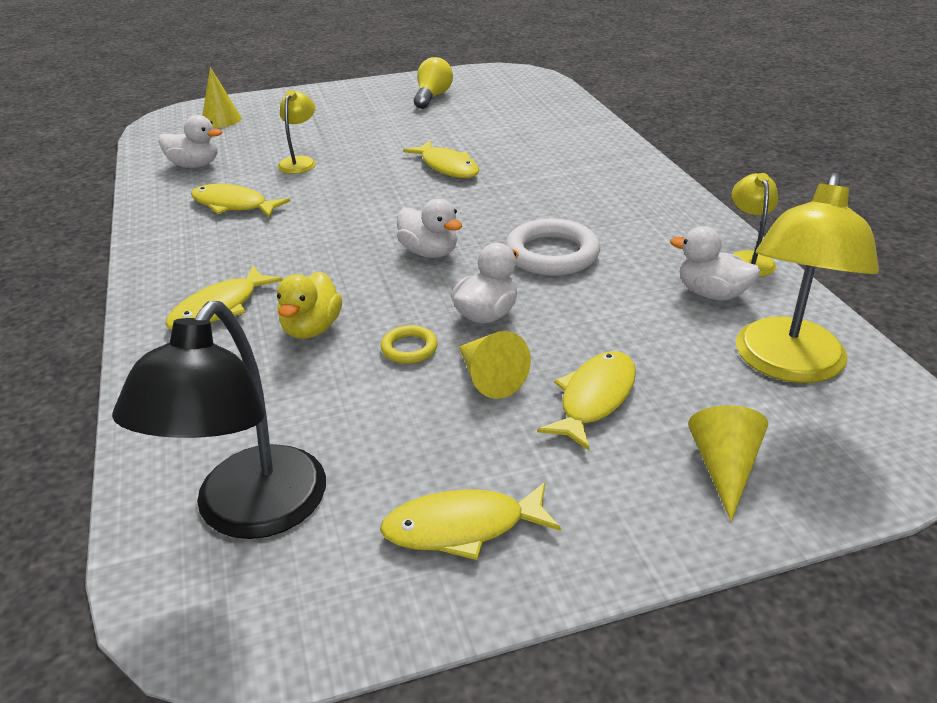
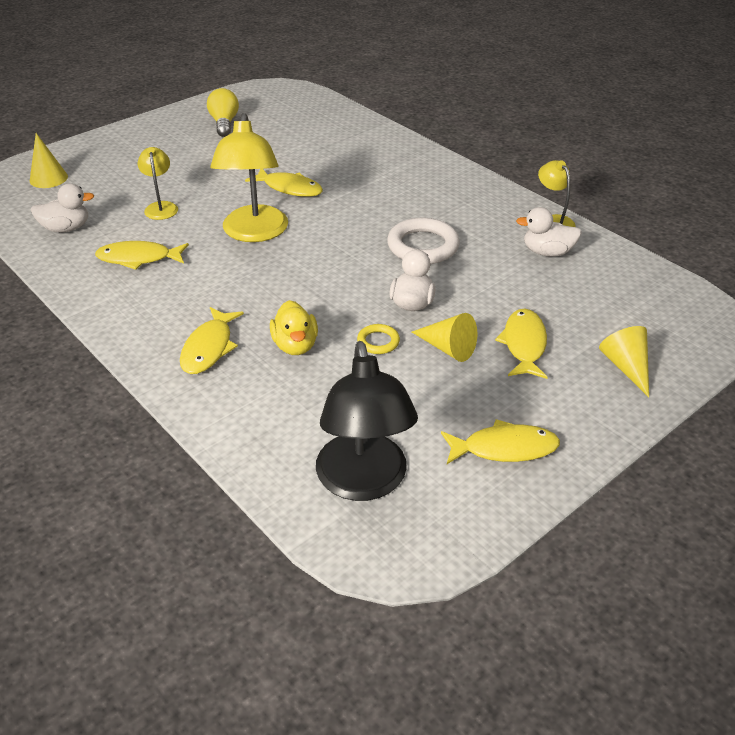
camera: 25 degrees left, 5 degrees up
(429, 252) = (333, 264): white duck -> none
(462, 527) = (504, 448): yellow fish -> yellow fish turned 150 degrees counterclockwise
(787, 365) = (621, 291): yellow lamp -> yellow lamp (254, 233)

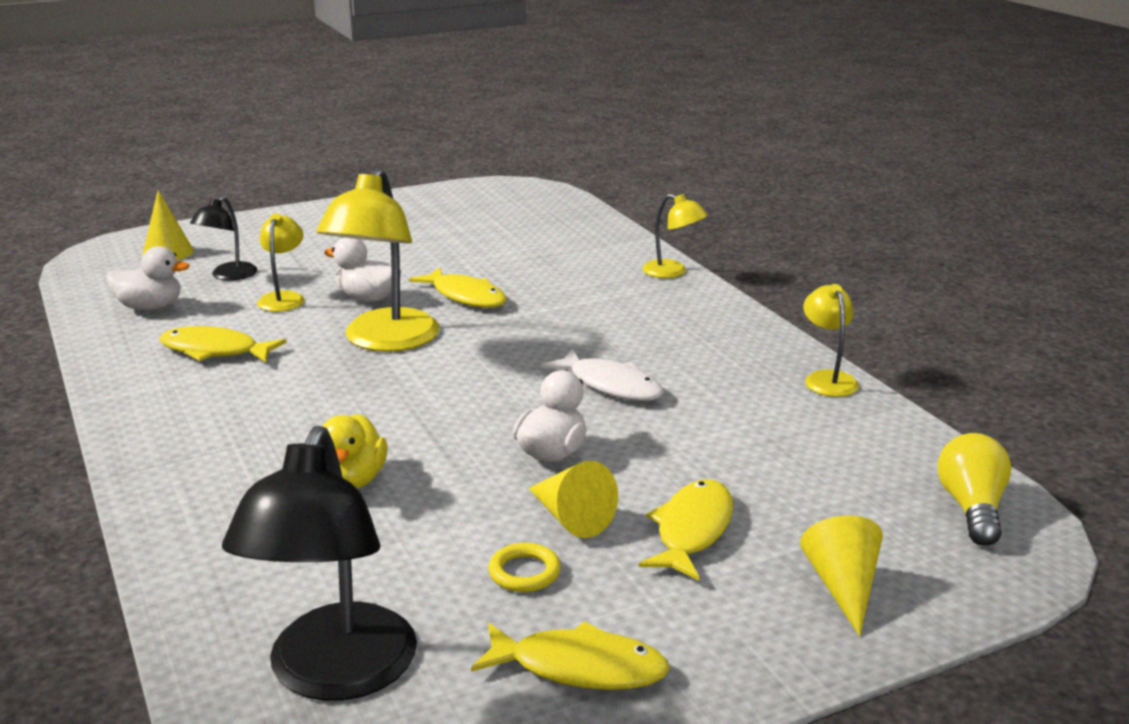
camera: 15 degrees right, 15 degrees down
(108, 193) = (228, 276): none -> black lamp
(209, 348) = (233, 466): yellow fish -> none
(224, 123) = (427, 218): yellow light bulb -> yellow light bulb (972, 508)
(378, 342) = (472, 494): yellow ring -> yellow ring (524, 572)
(418, 149) = (672, 272): none -> yellow lamp
(423, 246) = (611, 385): white ring -> white fish
(547, 252) = (796, 416): white duck -> white duck (367, 298)

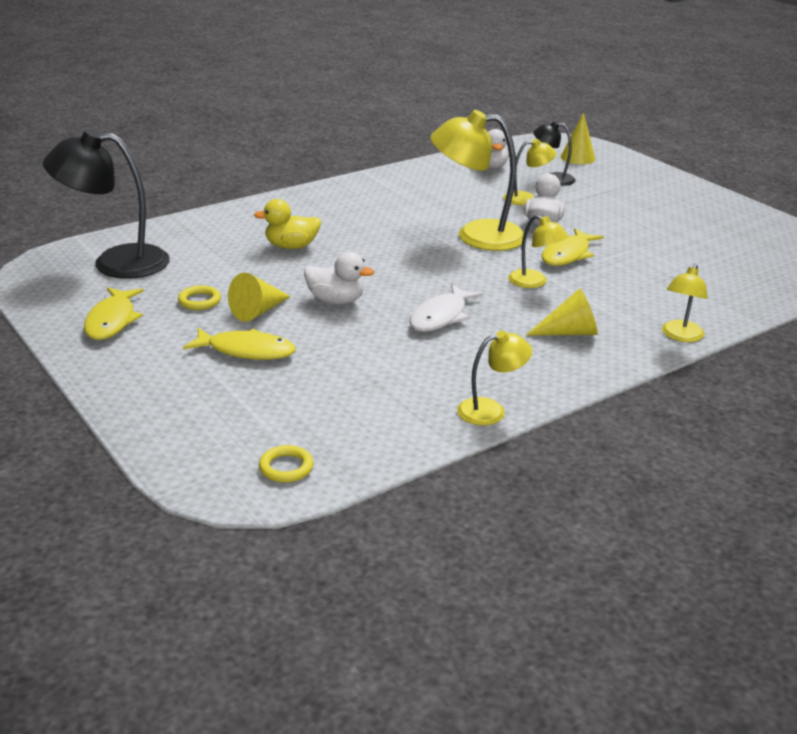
camera: 80 degrees right, 5 degrees up
(215, 351) = (438, 191): yellow fish -> none
(533, 323) = (534, 282): none -> yellow lamp
(843, 587) = (182, 404): yellow cone -> yellow cone (569, 332)
(972, 508) = (286, 467): yellow light bulb -> yellow ring

